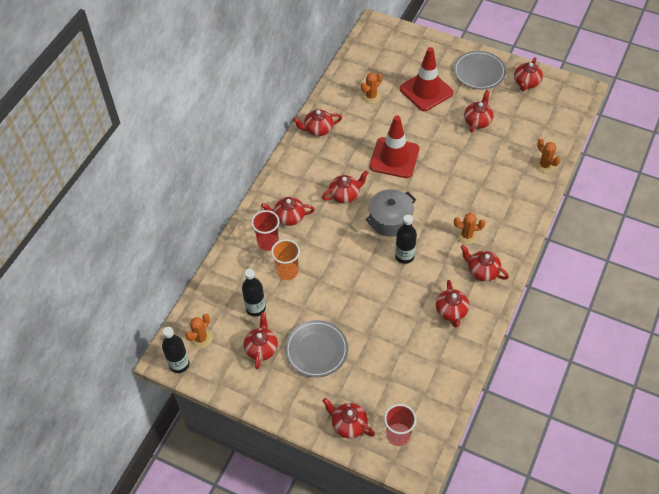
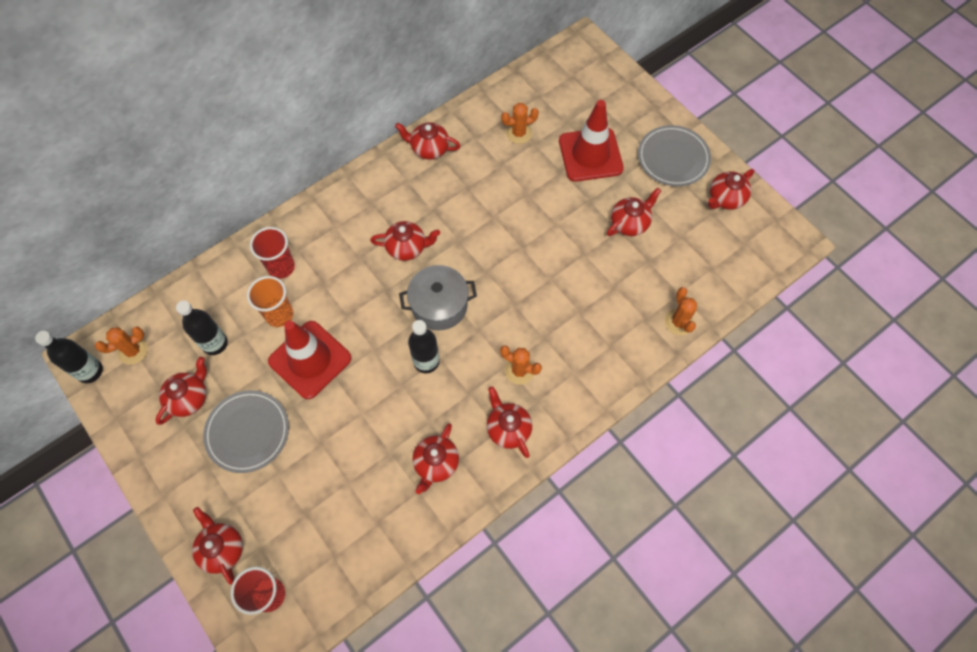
camera: 25 degrees right, 10 degrees up
(288, 217) = (325, 246): red teapot -> none
(394, 158) = (496, 226): red traffic cone -> red traffic cone (310, 359)

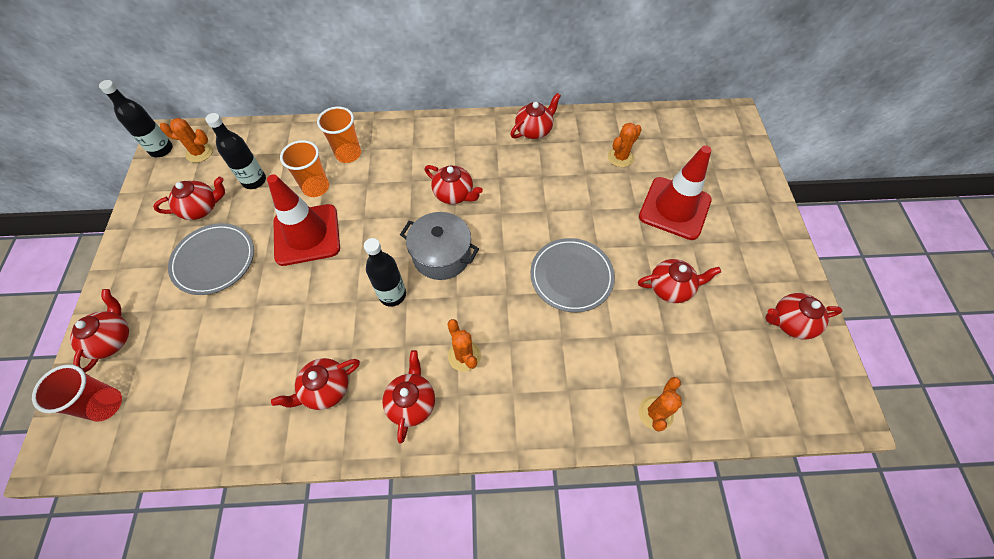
camera: 35 degrees right, 5 degrees down
(281, 267) = (348, 154): red cup -> orange cup
(429, 149) = (534, 130): red teapot -> red teapot turned 90 degrees clockwise
(518, 133) = (620, 157): orange cactus -> orange cactus turned 60 degrees counterclockwise
(673, 158) = (757, 254): grey plate -> grey plate (571, 276)

